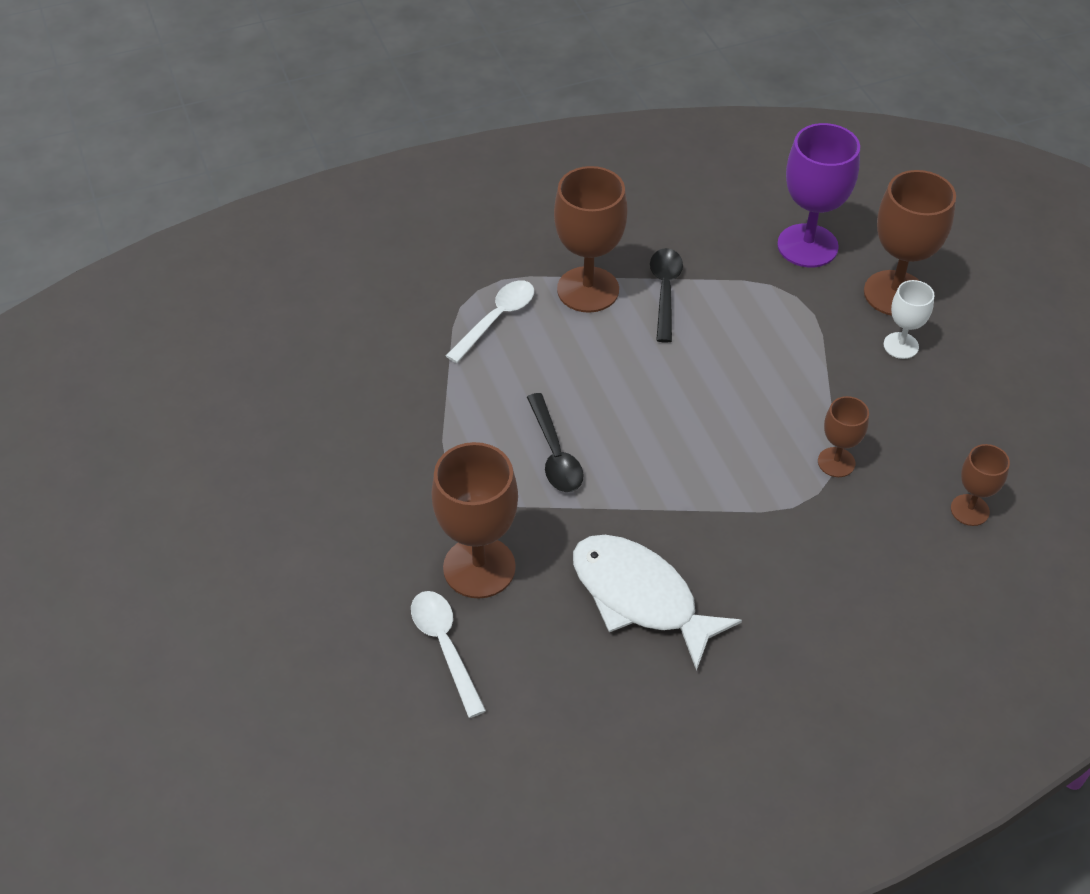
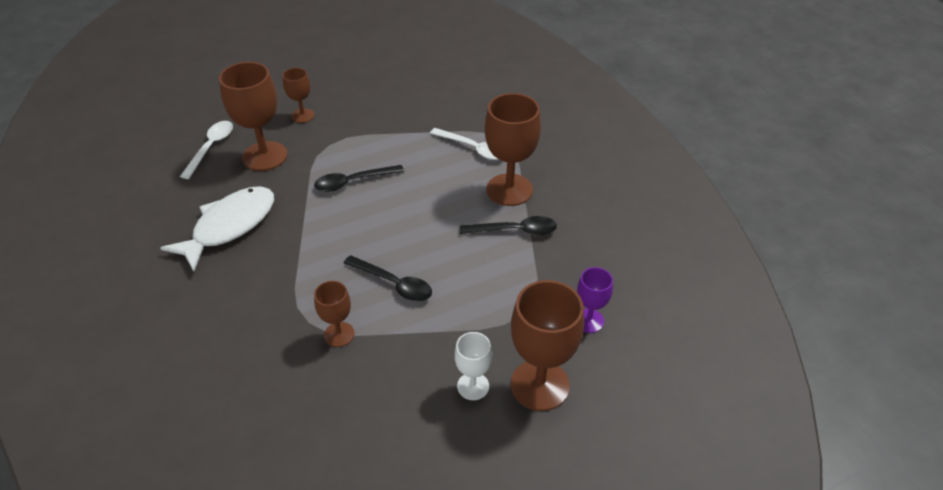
camera: 85 degrees right, 5 degrees down
(445, 646) = (211, 147): white spoon -> white spoon turned 45 degrees counterclockwise
(754, 409) = (394, 284): none -> black spoon
(807, 246) = (589, 321): purple goblet -> purple goblet, size x0.54
(969, 510) = (282, 427): brown goblet -> brown goblet (303, 116)

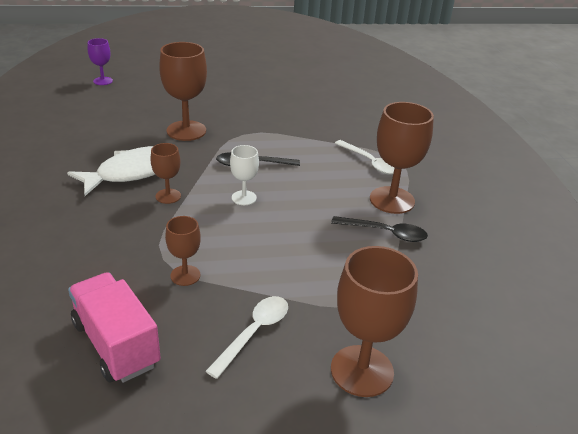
camera: 15 degrees right, 10 degrees down
(211, 147) = (146, 116): white spoon -> white spoon (254, 332)
(303, 116) = (231, 110): brown goblet -> brown goblet (168, 196)
(304, 428) = (116, 344): none -> pink truck
(394, 284) = (254, 248): black spoon -> none
(473, 386) = (293, 353): white goblet -> white goblet (244, 198)
(589, 321) = (434, 326): purple goblet -> purple goblet (103, 81)

